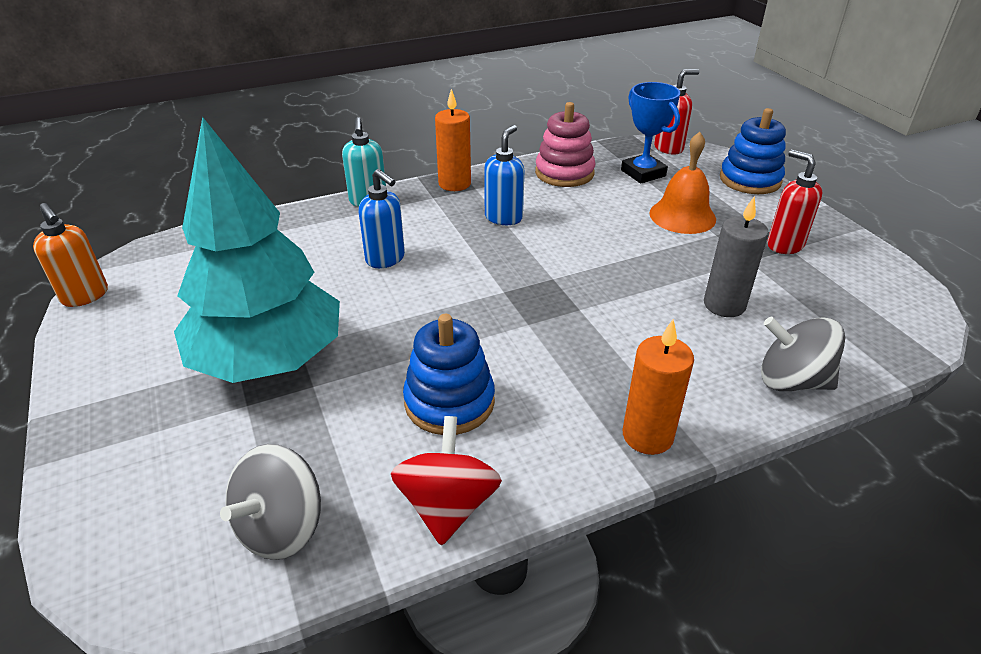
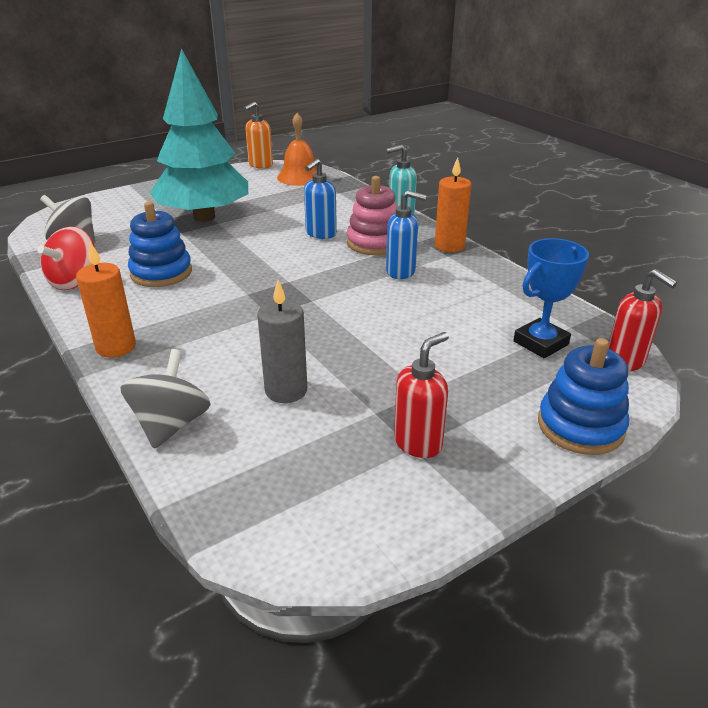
camera: 80 degrees right, 5 degrees down
(447, 505) = (74, 281): red spinning top -> red spinning top turned 120 degrees clockwise
(564, 173) = (507, 296): pink stacking toy -> pink stacking toy (374, 243)
(682, 216) = (453, 369): orange bell -> orange bell (300, 177)

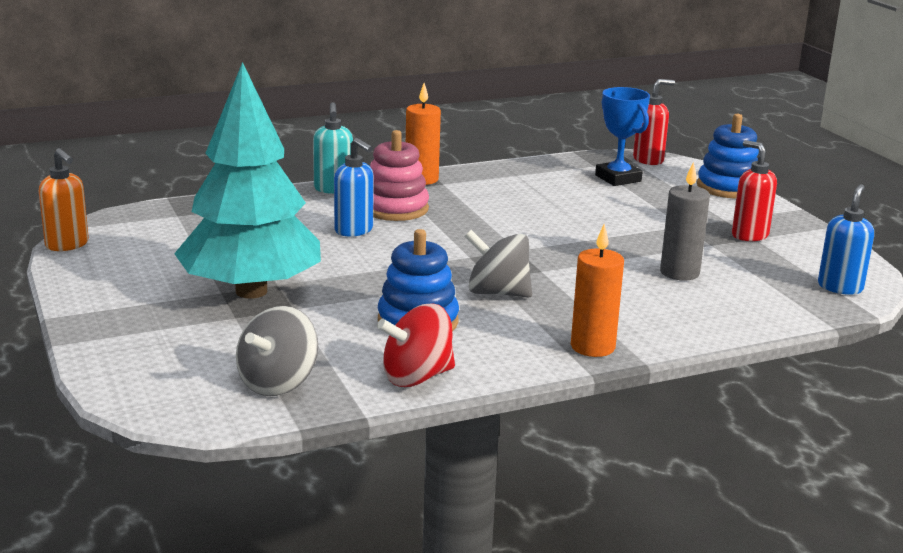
camera: 80 degrees left, 10 degrees down
(74, 281) = (417, 377): red spinning top -> red spinning top turned 120 degrees clockwise
(171, 424) = (729, 321): grey spinning top -> grey spinning top (497, 293)
(300, 177) = (146, 225): orange bell -> none
(401, 272) = (471, 206): blue soap dispenser -> blue soap dispenser (840, 287)

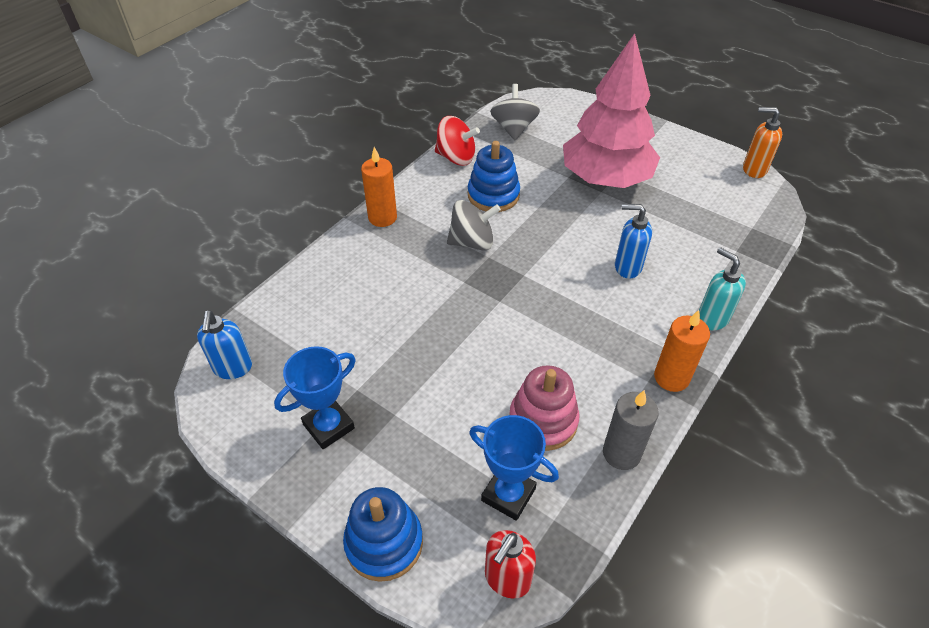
camera: 150 degrees right, 25 degrees up
(251, 291) = (606, 179): turquoise tree -> pink tree
(395, 208) = (635, 313): pink stacking toy -> pink stacking toy (543, 421)
(417, 377) = (456, 157): red spinning top -> red spinning top turned 75 degrees clockwise
(679, 273) = (365, 327): grey candle -> grey candle (621, 453)
(749, 235) = (328, 426): red soap dispenser -> blue trophy

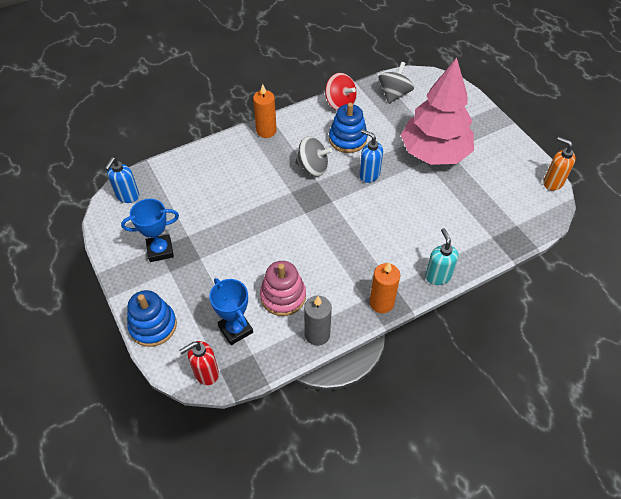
camera: 25 degrees right, 5 degrees up
(627, 267) = (404, 220): blue soap dispenser -> blue soap dispenser (369, 175)

